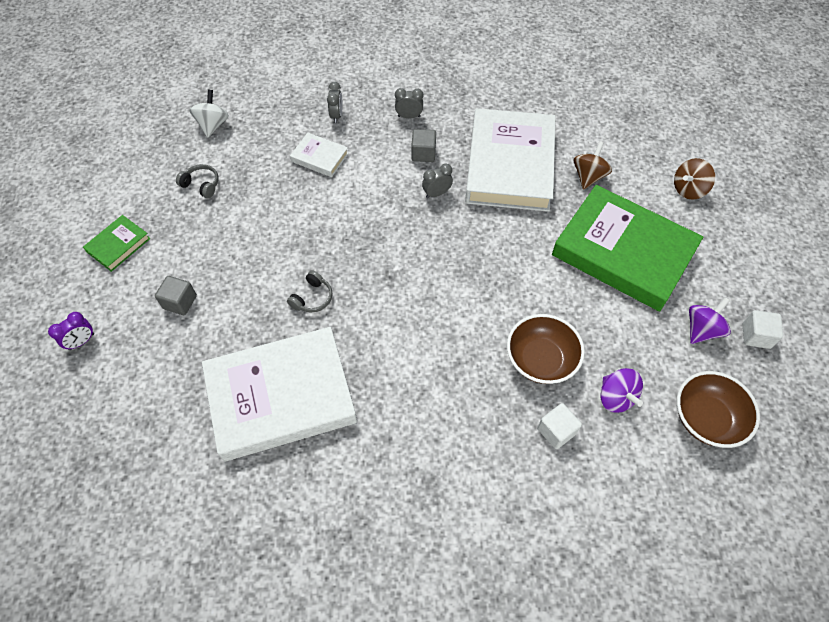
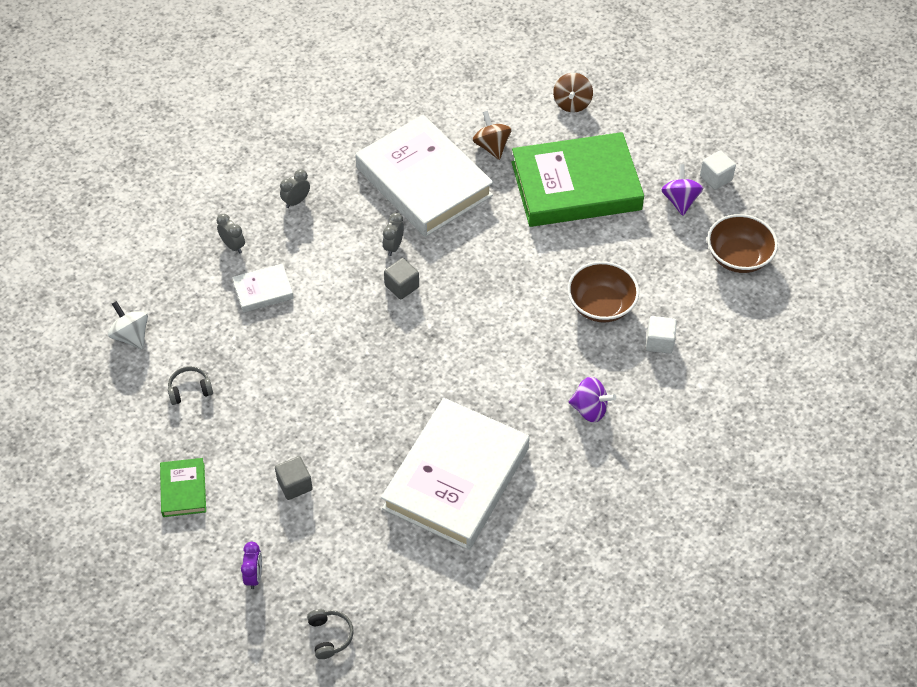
camera: 45 degrees left, 5 degrees down
(312, 298) = (394, 397): grey headphones -> grey headphones (330, 636)
(423, 153) = (345, 223): grey cube -> grey cube (402, 286)
(616, 397) = (673, 290): purple spinning top -> purple spinning top (590, 409)

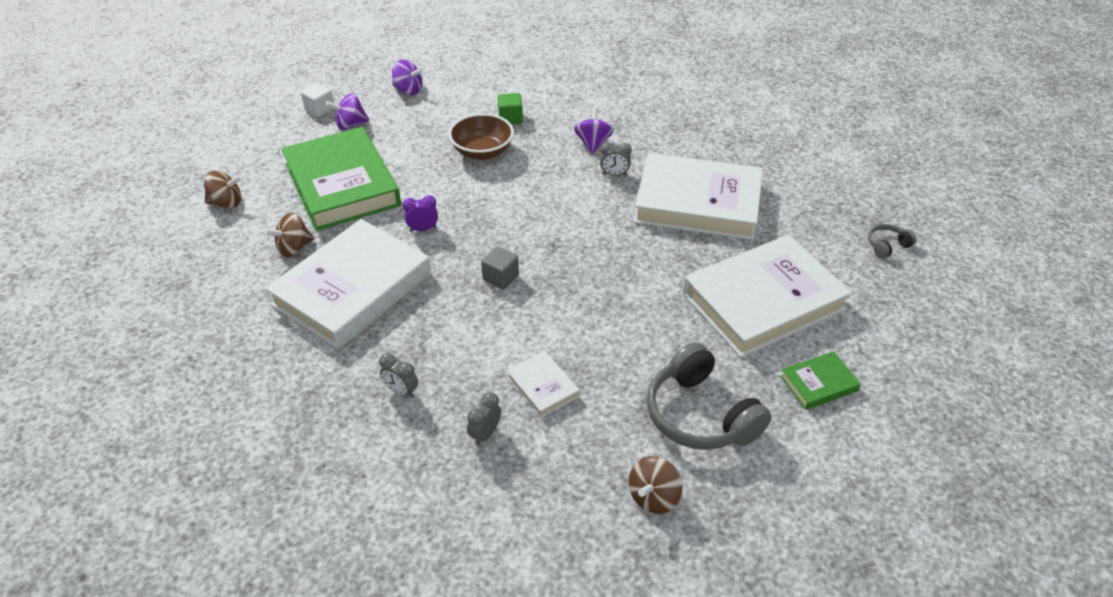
camera: 105 degrees left, 10 degrees down
(131, 336) = (653, 497): white spinning top -> brown spinning top
(190, 390) = (700, 415): grey headphones -> grey headphones, size x2.20
(254, 576) = (869, 306): purple clock -> purple clock (423, 229)
(295, 485) = (763, 301): grey cube -> white book
(393, 246) = (450, 294): grey clock -> grey clock (614, 174)
(659, 342) = (510, 118): white cube -> green cube
(738, 257) = (408, 90): brown bowl -> purple spinning top

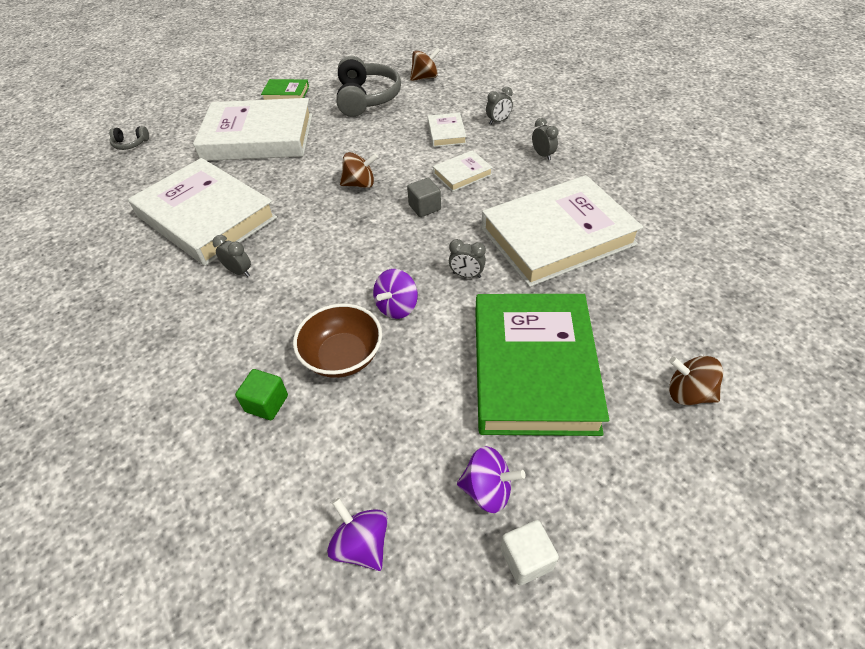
camera: 150 degrees left, 5 degrees up
(294, 248) = (607, 297): brown spinning top -> brown spinning top (360, 184)
(423, 229) = (466, 275): purple clock -> grey clock
(485, 330) = (462, 174): none -> white book
(593, 144) = (217, 319): purple spinning top -> purple spinning top (397, 307)

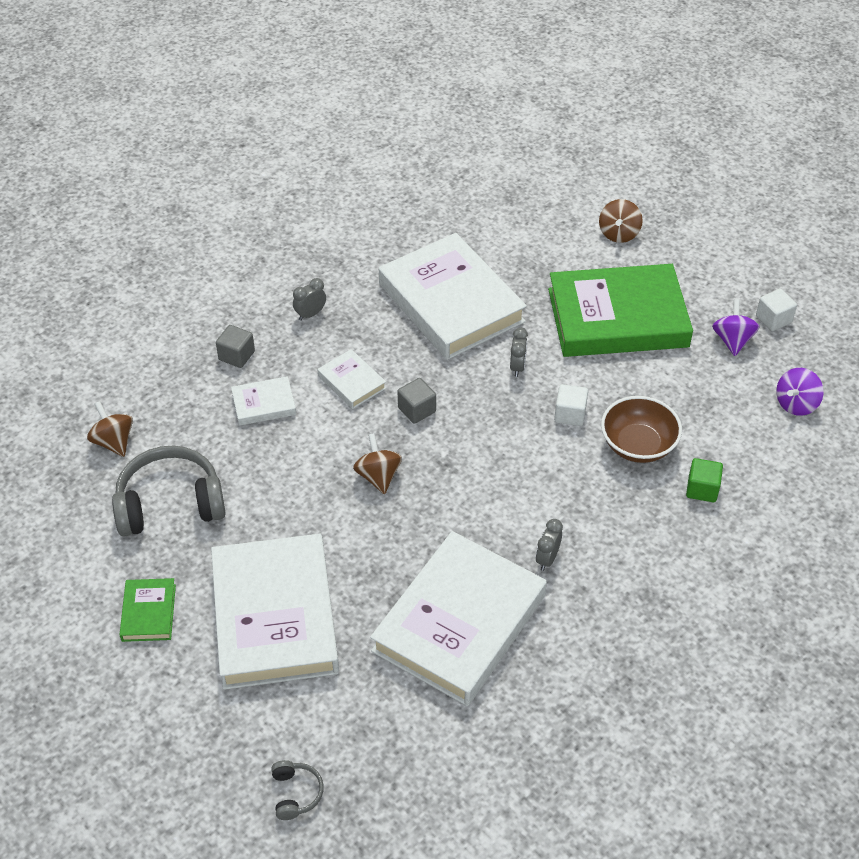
camera: 100 degrees left, 0 degrees up
(397, 307) = (570, 414): purple spinning top -> white cube
(498, 121) = (236, 355): grey clock -> grey cube

